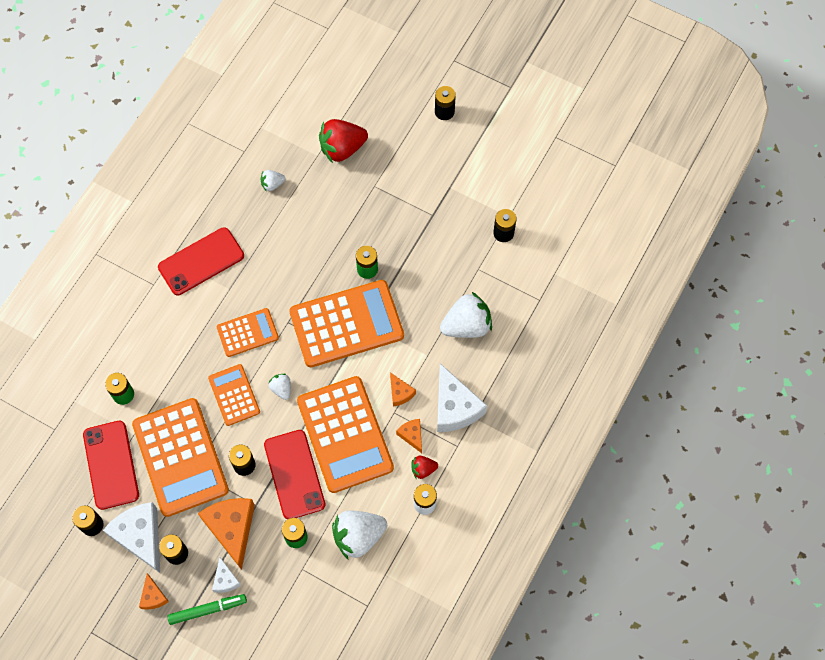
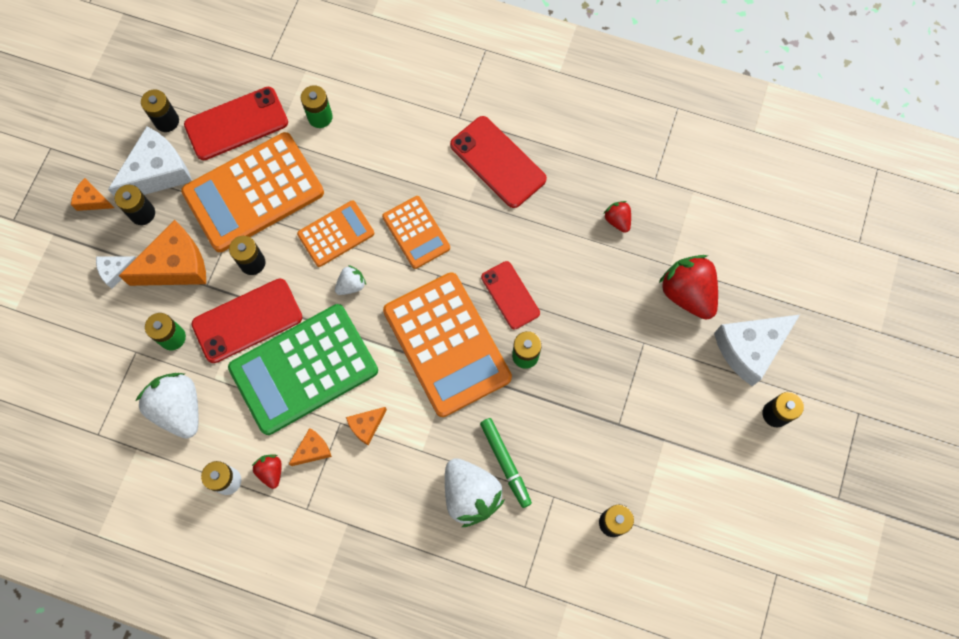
camera: 80 degrees right, 5 degrees up
(153, 596) = (92, 200): orange cheese -> orange cheese turned 45 degrees clockwise
(207, 610) = (81, 259): green marker -> green marker (505, 463)
(272, 184) = (617, 220): white strawberry -> red strawberry
(316, 271) = (510, 295): none -> red phone
(345, 434) = (304, 369): orange calculator -> green calculator
(455, 407) = (357, 497): white cheese -> white cheese (749, 348)

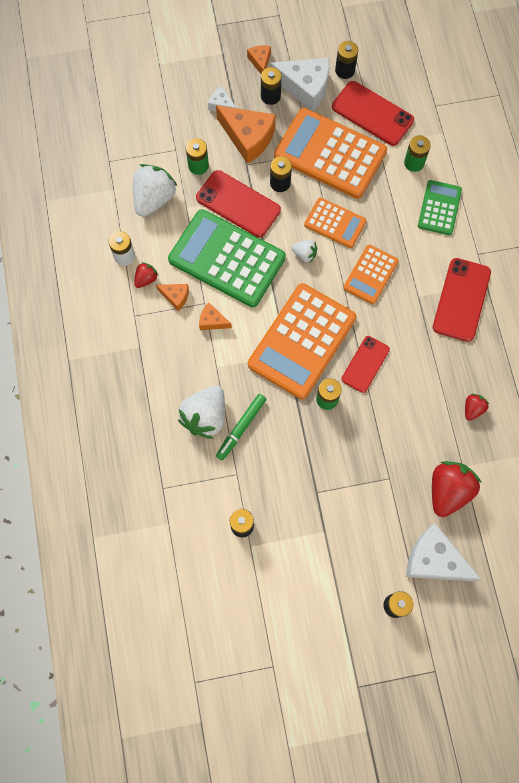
camera: 60 degrees right, 0 degrees up
(386, 123) = (439, 208): none -> green calculator

